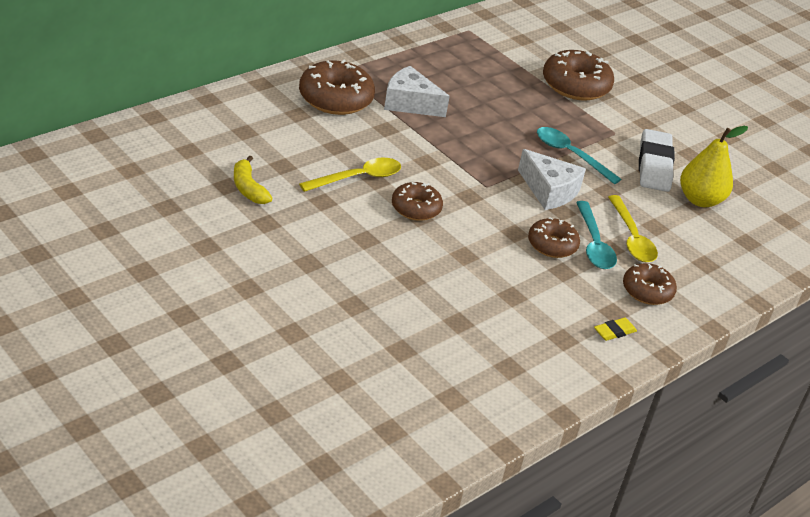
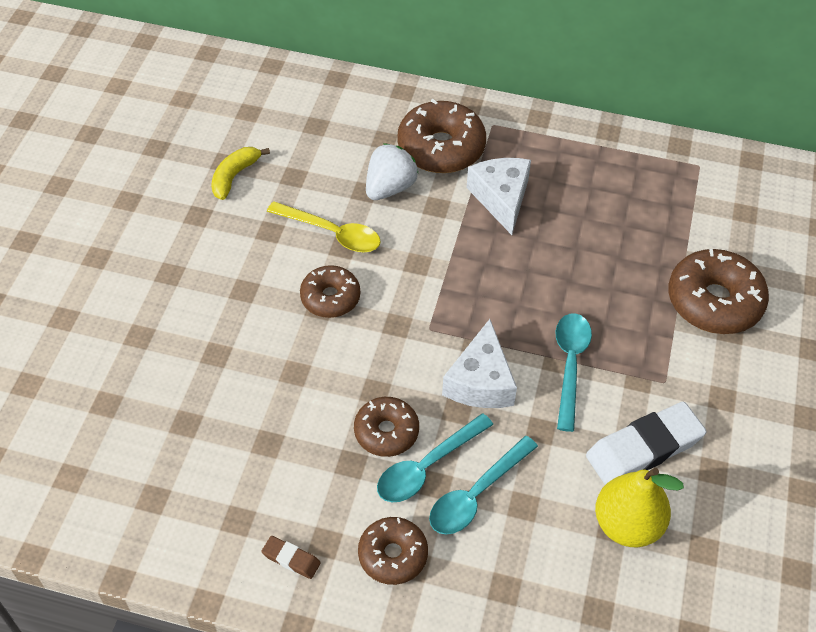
camera: 60 degrees right, 15 degrees up
(346, 135) = (390, 188): none -> white strawberry
(614, 332) = (291, 559): yellow eraser -> brown eraser
(631, 238) = (476, 494): yellow spoon -> turquoise spoon

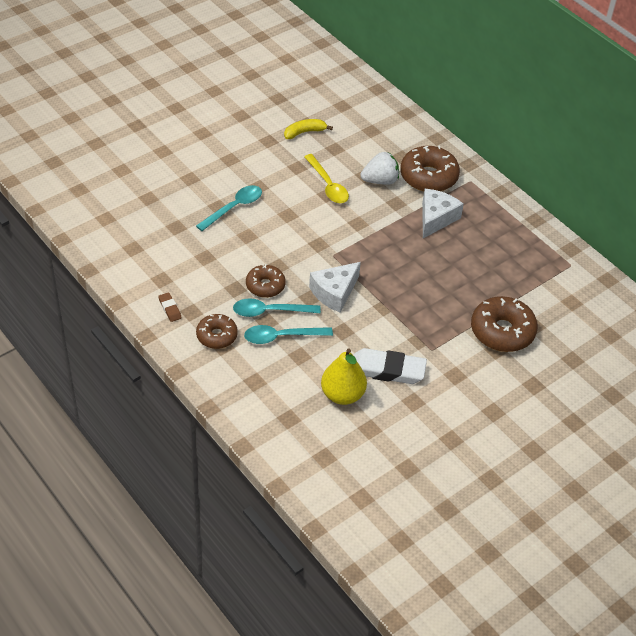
camera: 35 degrees right, 5 degrees down
(330, 298) = (297, 213): brown donut -> none
(570, 365) = (389, 313): turquoise spoon -> turquoise spoon (234, 207)

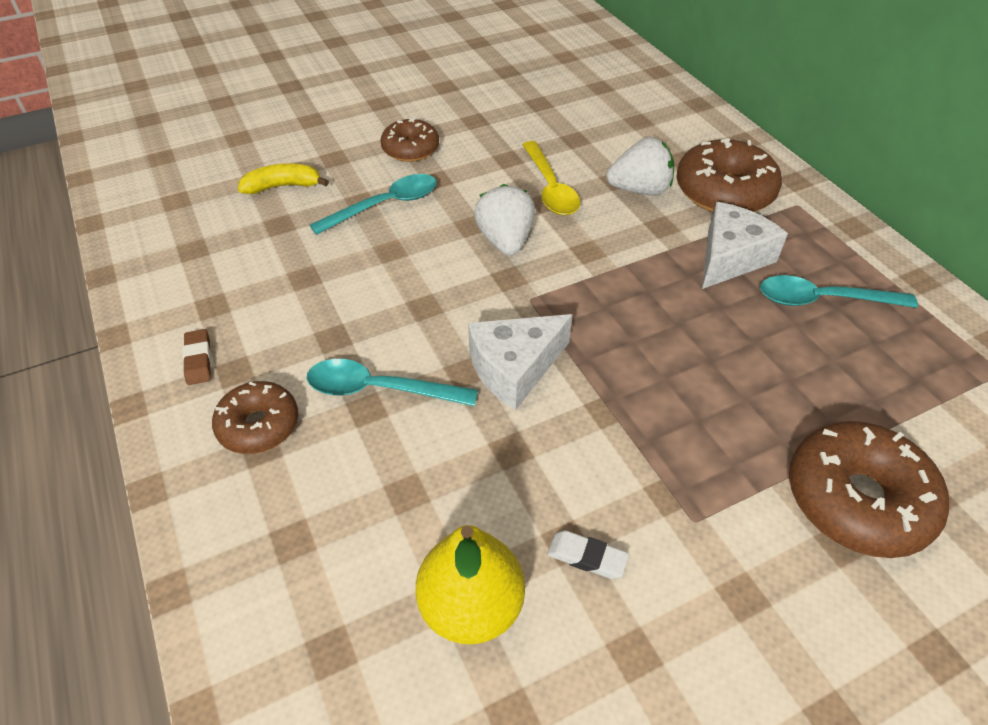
camera: 15 degrees right, 0 degrees up
(265, 286) = (389, 339): brown donut -> brown donut (410, 149)
(281, 337) = (383, 445): turquoise spoon -> turquoise spoon (822, 300)
(304, 132) = (533, 114): yellow banana -> yellow banana (283, 186)
(310, 222) = (505, 241): none -> white strawberry
(387, 370) = (587, 557): white eraser -> white eraser, size x0.46

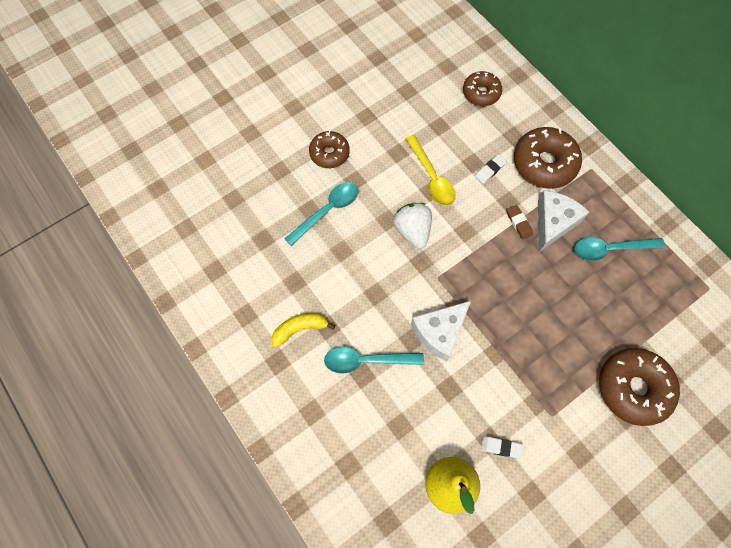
camera: 10 degrees left, 20 degrees up
(198, 360) = (253, 358): brown eraser -> brown eraser (518, 223)
(259, 425) = (306, 397): brown donut -> brown donut (481, 93)
(283, 186) = (253, 204): yellow banana -> yellow banana (299, 329)
(640, 190) = (490, 170): white strawberry -> white eraser

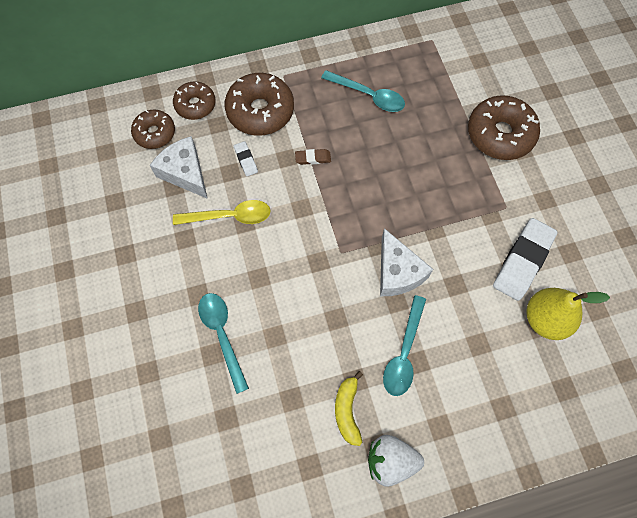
camera: 70 degrees left, 0 degrees up
(329, 153) = (152, 309): brown donut -> brown donut (195, 105)
(412, 231) = (281, 257): white strawberry -> white strawberry (390, 461)
(501, 447) = (522, 261): white eraser -> white eraser, size x2.17
(553, 223) = (325, 129): white cheese -> white cheese (185, 172)
(610, 249) = (369, 96): turquoise spoon -> turquoise spoon turned 75 degrees counterclockwise

